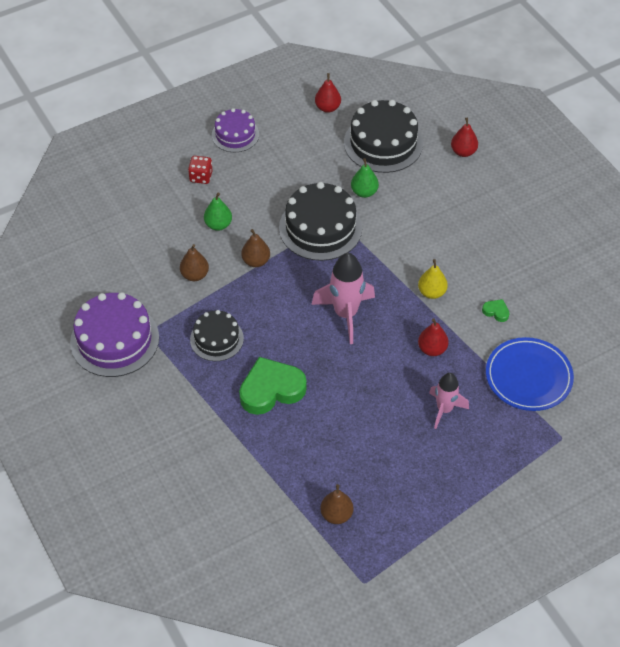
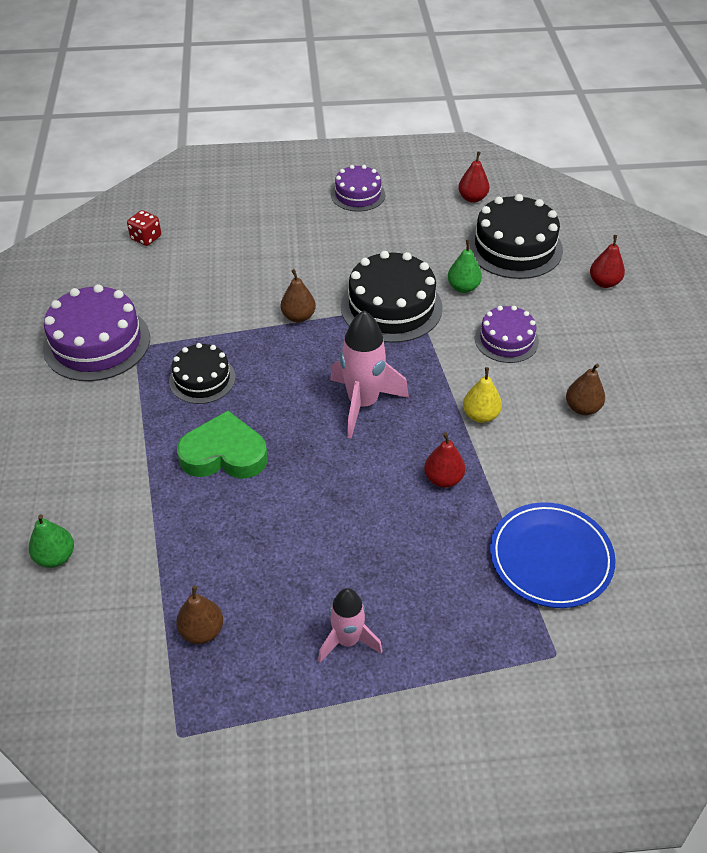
camera: 25 degrees right, 5 degrees down
(195, 275) = (224, 309): brown pear -> brown pear (582, 408)
(201, 177) = (296, 221): red dice -> red dice (146, 238)
(218, 225) = (283, 270): green pear -> green pear (55, 557)
(418, 225) = (506, 340): none -> purple cake
(444, 409) = (417, 556): pink rocket -> pink rocket (347, 640)
(496, 312) = (549, 465): green heart -> none

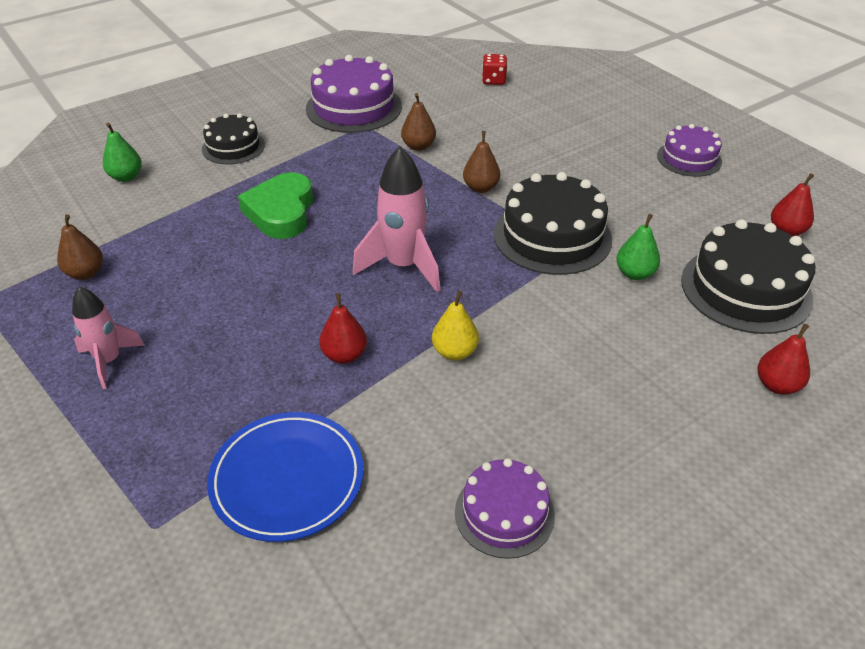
camera: 60 degrees right, 5 degrees down
(202, 379) = (357, 168): black cake -> black cake (233, 147)
(224, 454) = (281, 212): green heart -> green heart turned 150 degrees counterclockwise
(506, 340) = (587, 333): purple cake -> purple cake (504, 513)
(582, 408) = (537, 433): brown pear -> brown pear (418, 146)

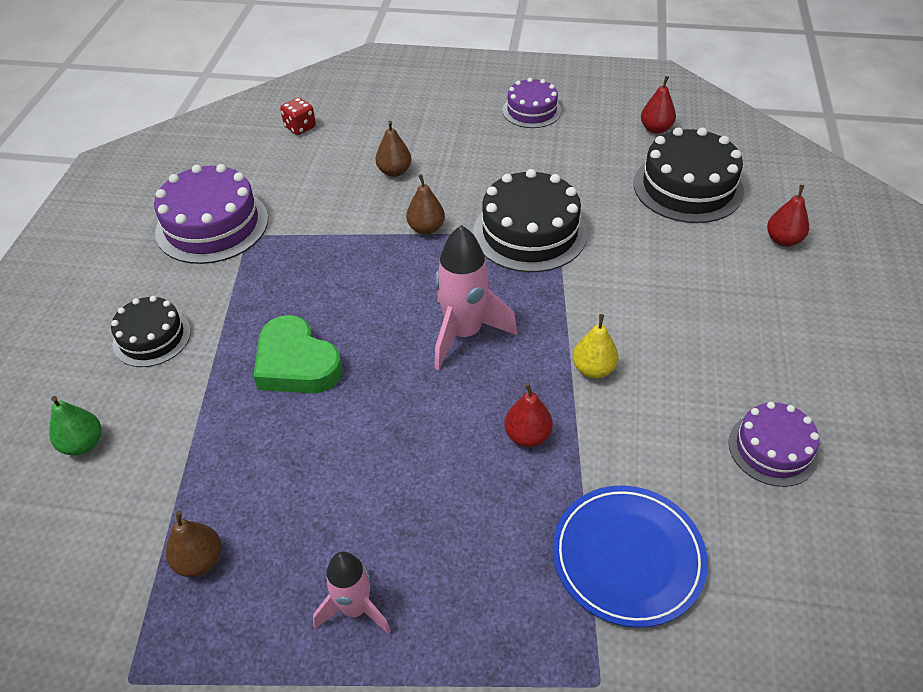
camera: 45 degrees left, 5 degrees up
(418, 146) = (325, 225): brown pear -> brown pear (394, 171)
(635, 274) = (616, 223): green pear -> none

